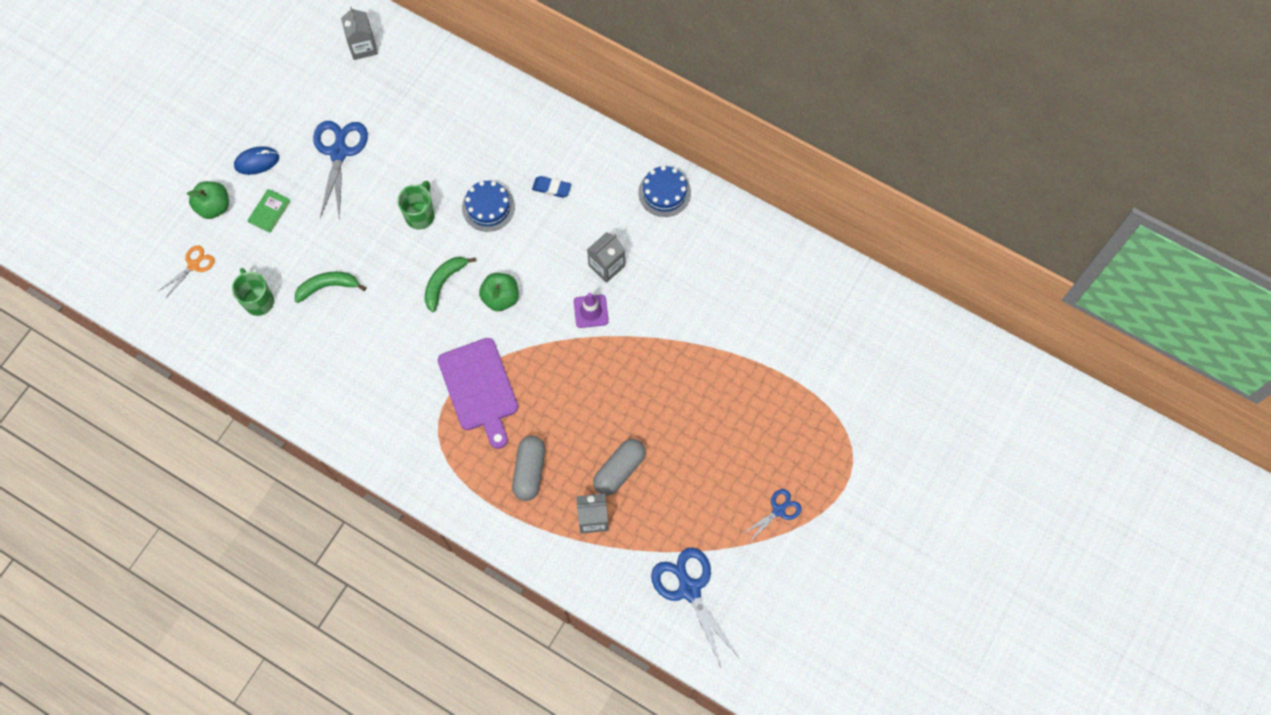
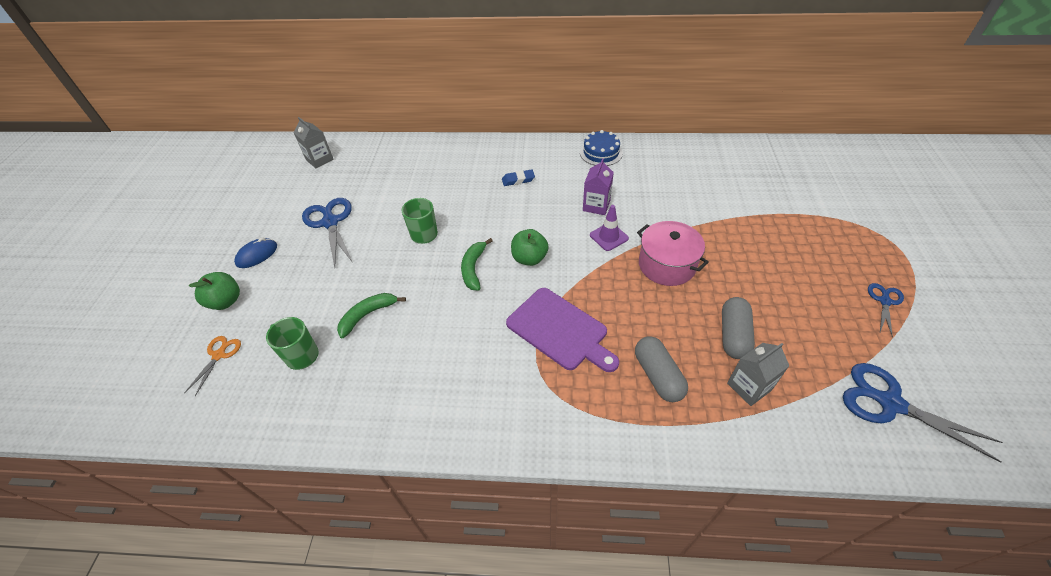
camera: 25 degrees left, 20 degrees down
(269, 211) = (283, 284): green book -> none
(488, 207) = (477, 208): blue cake -> none
(606, 265) = (596, 205): grey carton -> purple carton
(620, 372) = (667, 265): none -> pink pot

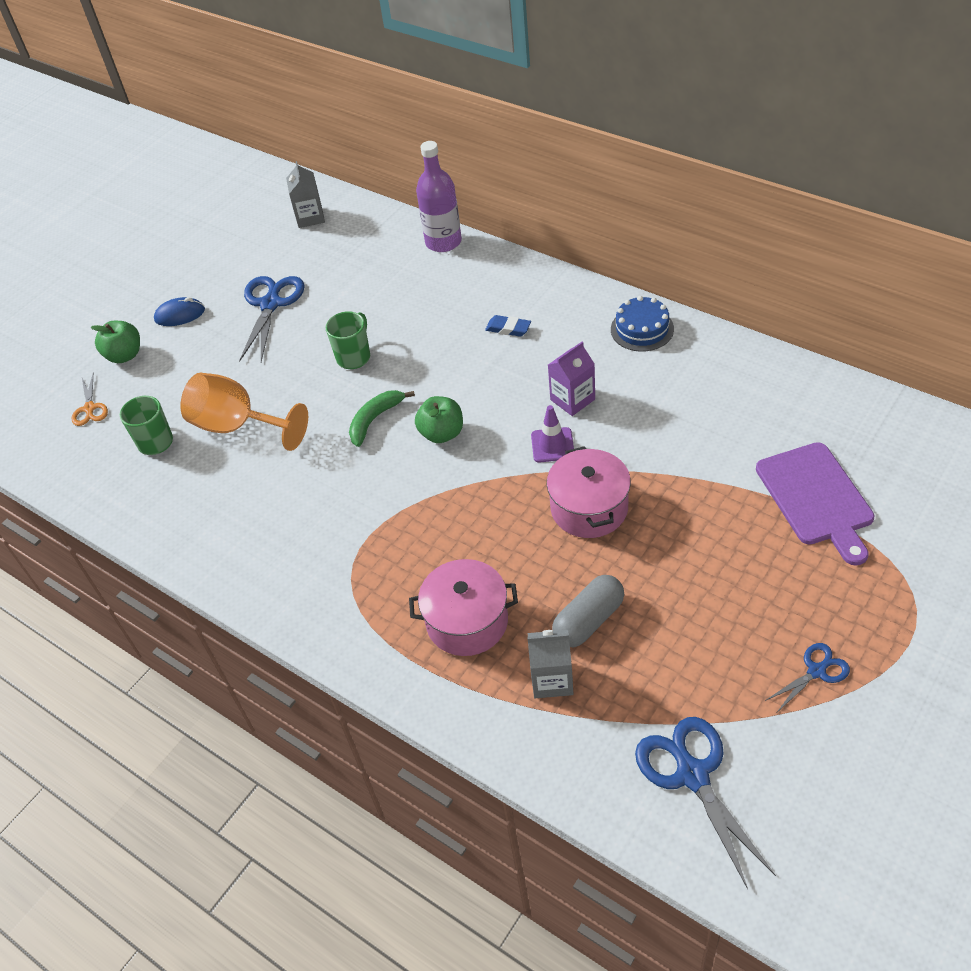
camera: 35 degrees right, 0 degrees up
(219, 355) = (90, 408): orange scissors -> orange scissors turned 120 degrees clockwise
(368, 315) = (238, 426): green banana -> orange goblet
(430, 145) = (443, 242): none -> purple bottle
(560, 330) = (408, 528): purple cutting board -> purple cutting board (816, 498)
(658, 375) = (467, 621): grey capsule -> pink pot

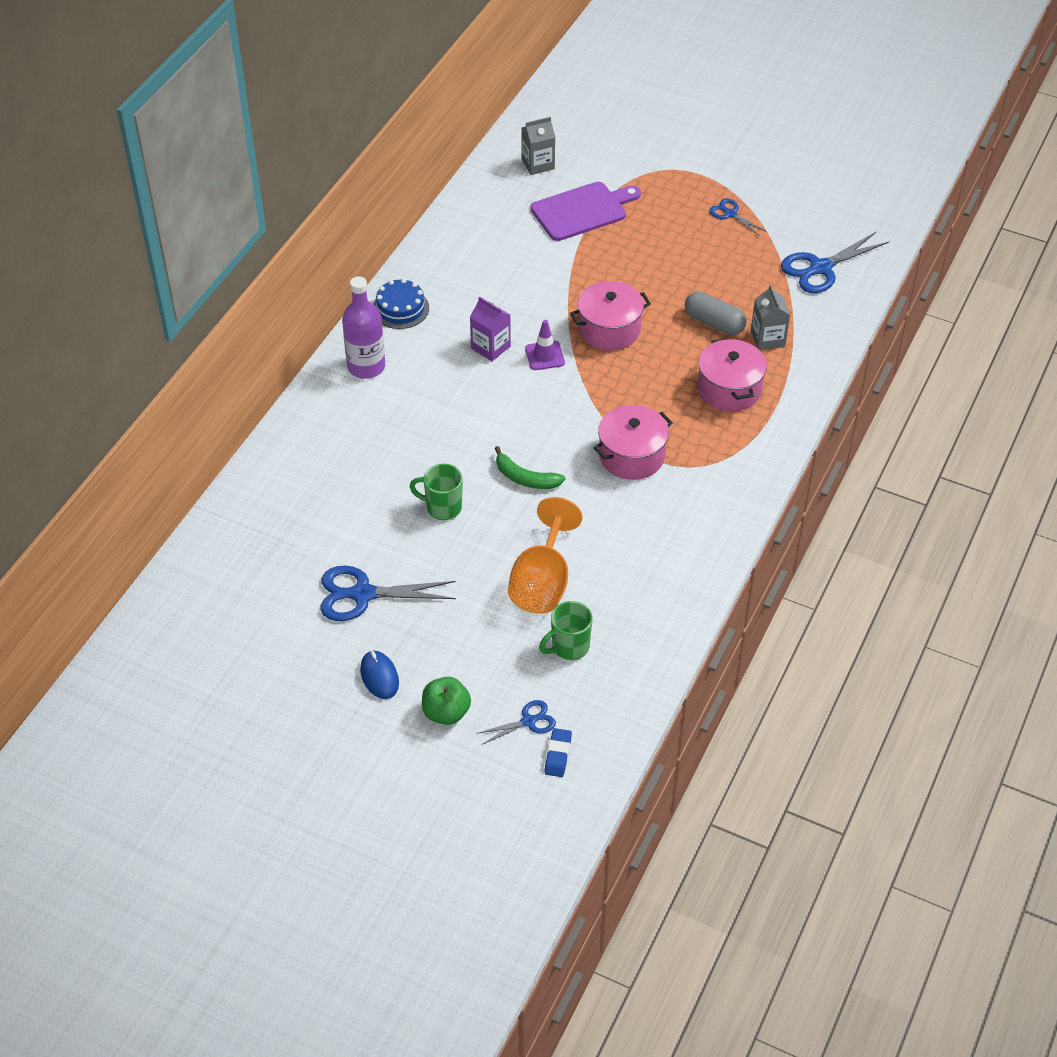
camera: 105 degrees left, 0 degrees up
(90, 408) = (529, 721): orange scissors -> blue scissors
(310, 217) = (211, 589): grey carton -> grey carton (538, 164)
(382, 512) = (632, 456): none -> pink pot
(442, 433) = (538, 428): green apple -> none
(443, 242) = (266, 462): purple bottle -> purple bottle (366, 367)
(508, 329) = (400, 398): blue eraser -> blue eraser (558, 755)

